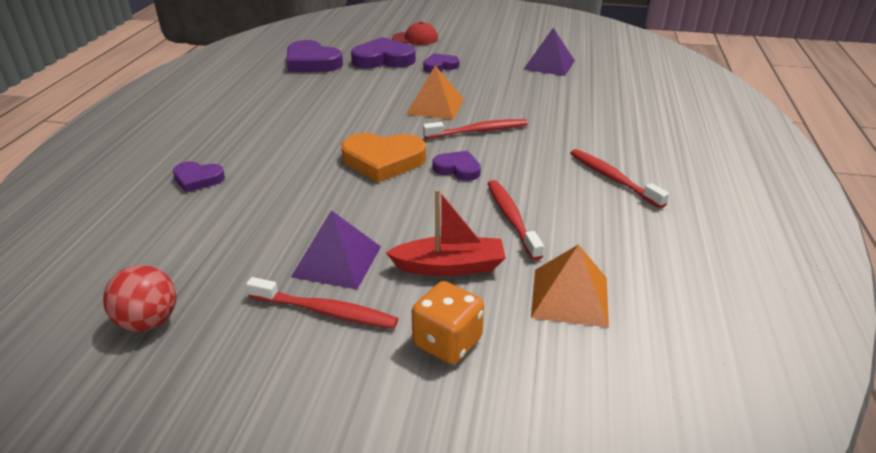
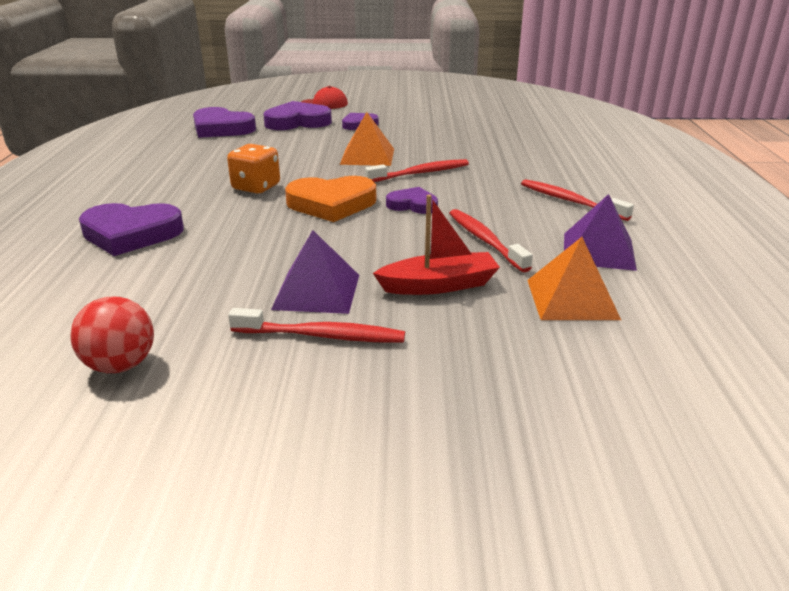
camera: 10 degrees left, 5 degrees down
(198, 179) = (131, 234): purple heart -> purple heart, size x1.73
(447, 342) = (464, 349): orange dice -> orange dice (256, 187)
(549, 65) = (468, 117): purple pyramid -> purple pyramid (598, 251)

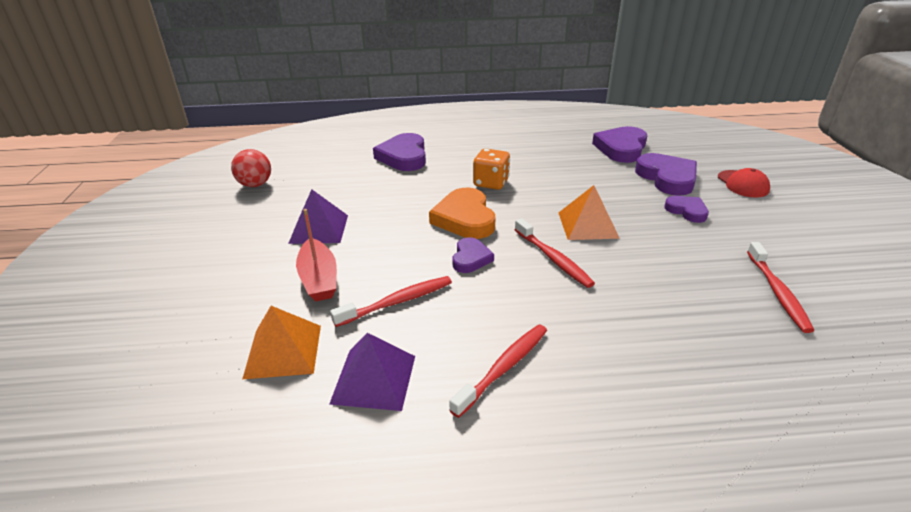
camera: 85 degrees right, 5 degrees up
(322, 335) = (264, 237): red toothbrush -> red toothbrush (777, 292)

